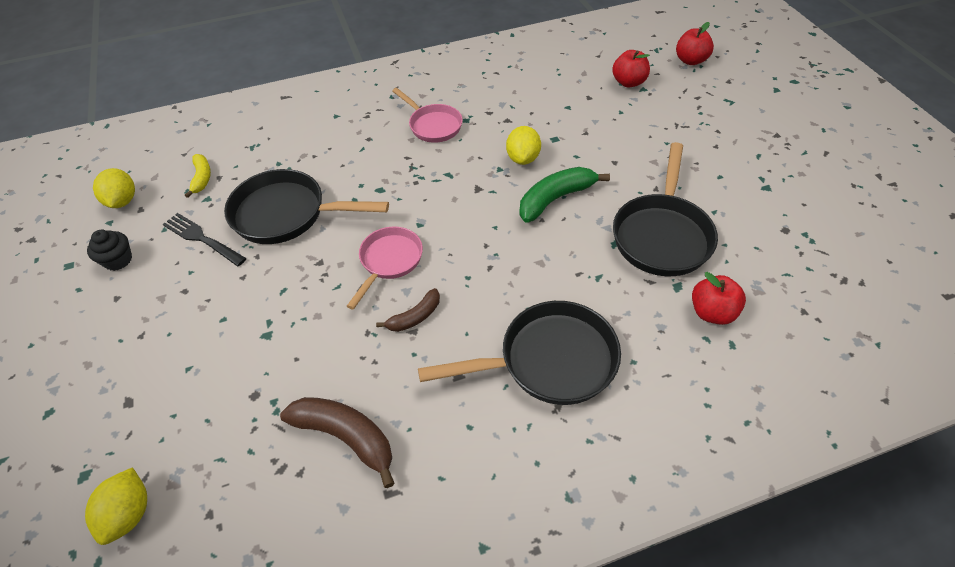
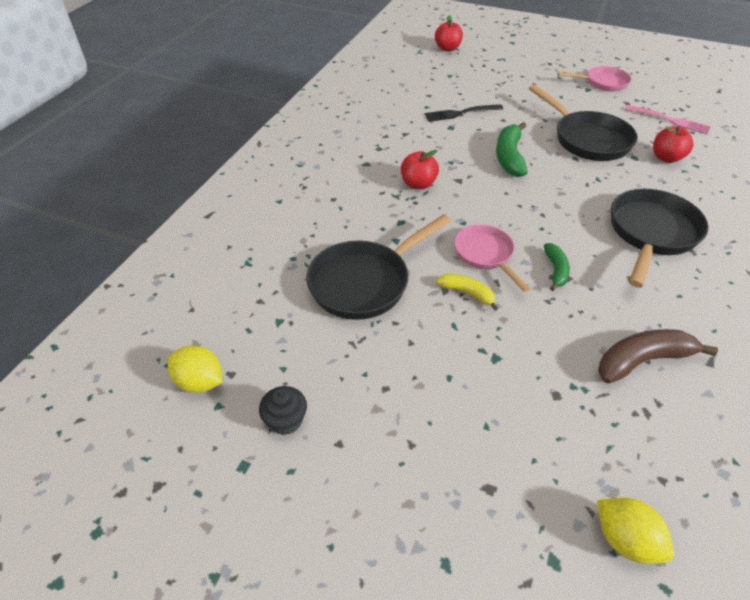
camera: 50 degrees left, 5 degrees down
(202, 178) = (245, 312): yellow banana -> yellow banana (467, 293)
(202, 239) = (331, 347): black fork -> black fork (461, 113)
(415, 317) = (555, 270): brown banana -> green banana
(433, 125) = (363, 164): pink pan -> pink pan (602, 83)
(523, 158) = (453, 148): yellow lemon -> none
(628, 82) = (436, 76): red apple -> red apple (418, 184)
(800, 281) = (669, 120): none -> pink fork

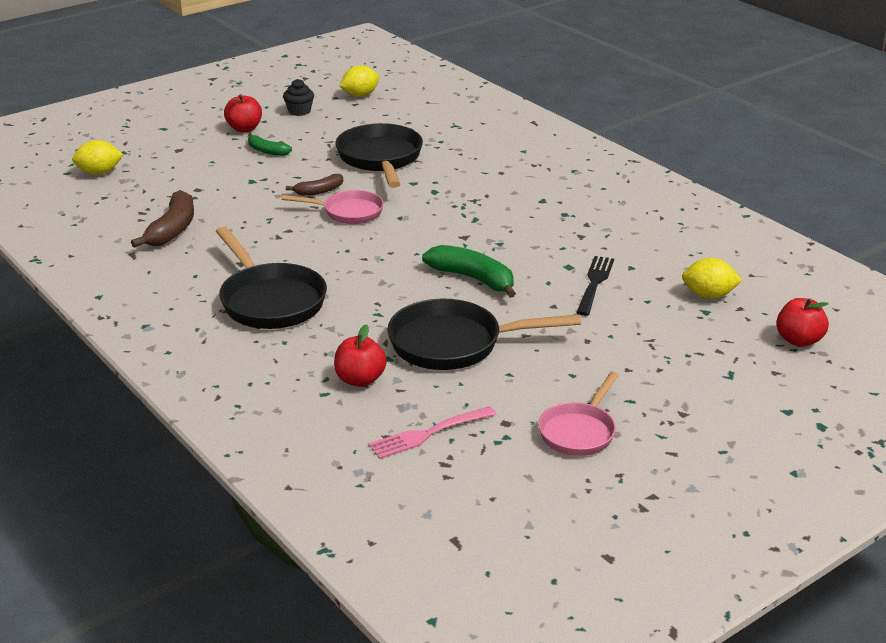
camera: 120 degrees right, 15 degrees down
(418, 184) = (480, 215): red apple -> red apple (244, 129)
(431, 77) = (708, 295): none -> yellow lemon
(467, 293) = (319, 191): yellow banana -> brown banana
(555, 270) = (293, 234): green banana -> green banana (267, 151)

